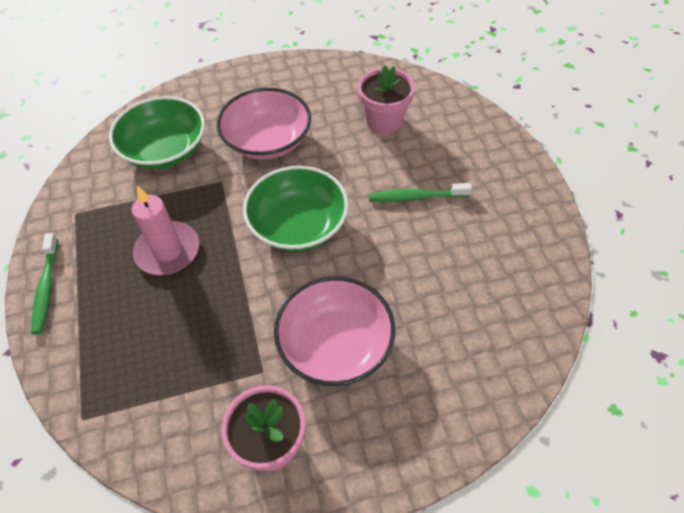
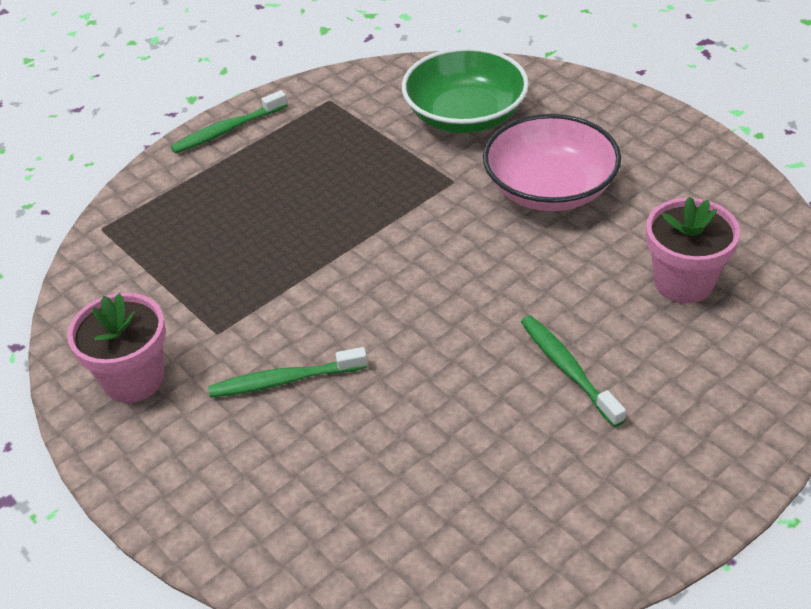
camera: 65 degrees right, 10 degrees down
(168, 251) = (325, 188): pink candle -> none
(298, 225) = (436, 274): green bowl -> none
(335, 344) = (285, 380): pink bowl -> green toothbrush

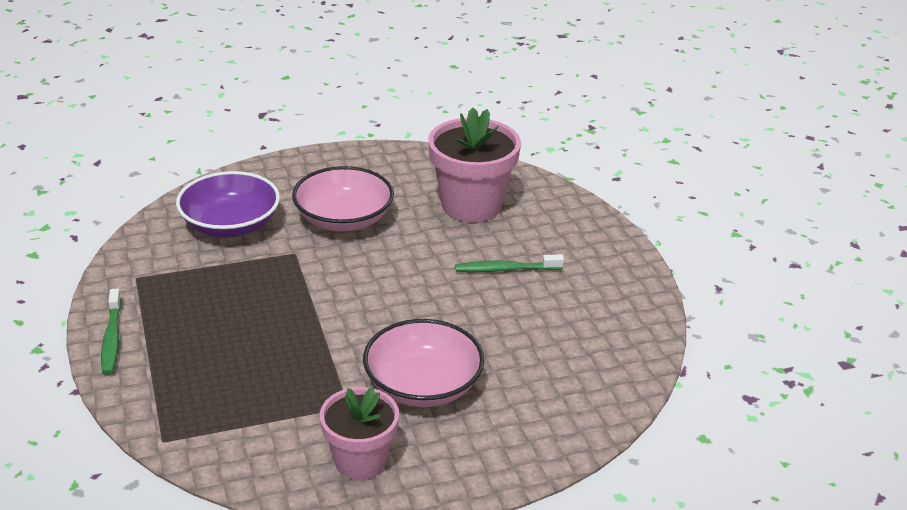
camera: 70 degrees left, 10 degrees down
(285, 380) = (423, 385): green toothbrush -> pink bowl
(465, 115) = (230, 225): green bowl -> purple bowl
(683, 282) = (471, 205): pink flower pot -> pink flower pot, size x1.53

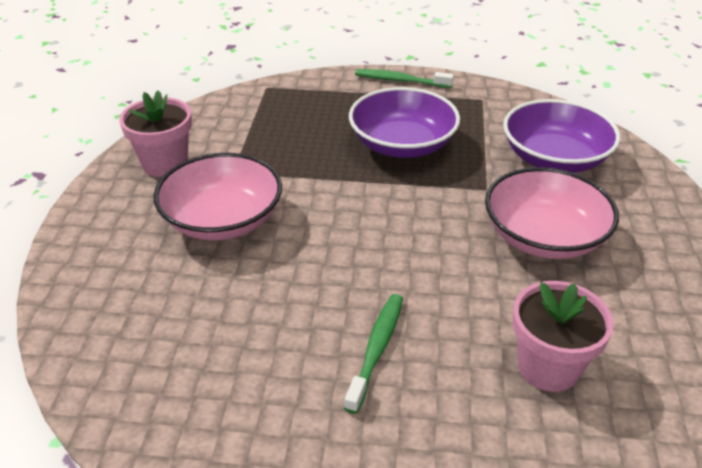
camera: 115 degrees right, 5 degrees up
(246, 310) = (402, 144): none -> purple bowl
(471, 205) = (548, 367): pink flower pot -> pink flower pot, size x0.65

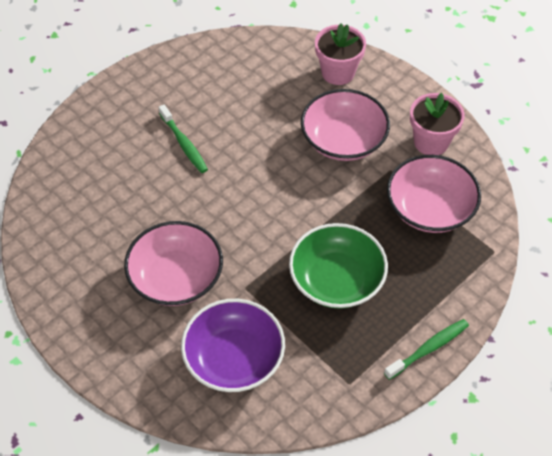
camera: 130 degrees right, 15 degrees up
(257, 131) = (430, 208): none -> pink bowl
(402, 144) = (336, 280): purple bowl -> green bowl
(548, 367) = (104, 198): pink flower pot -> pink flower pot (338, 72)

